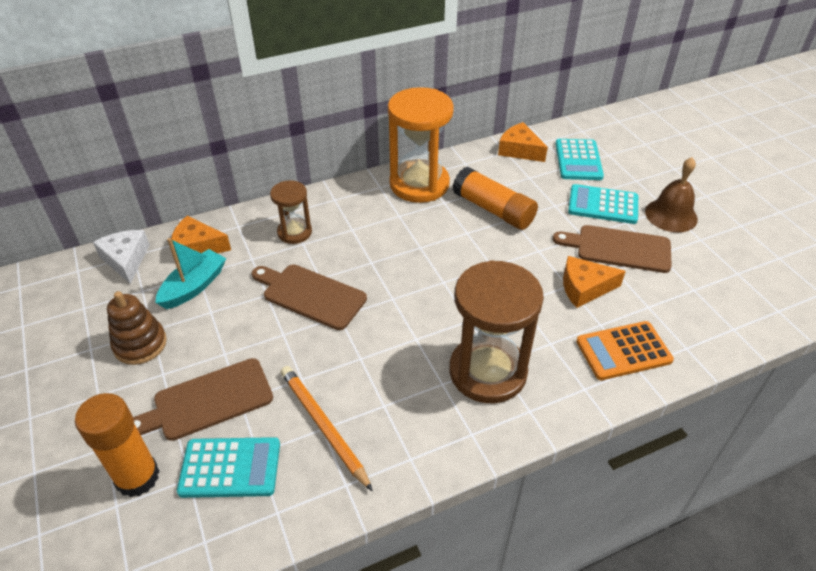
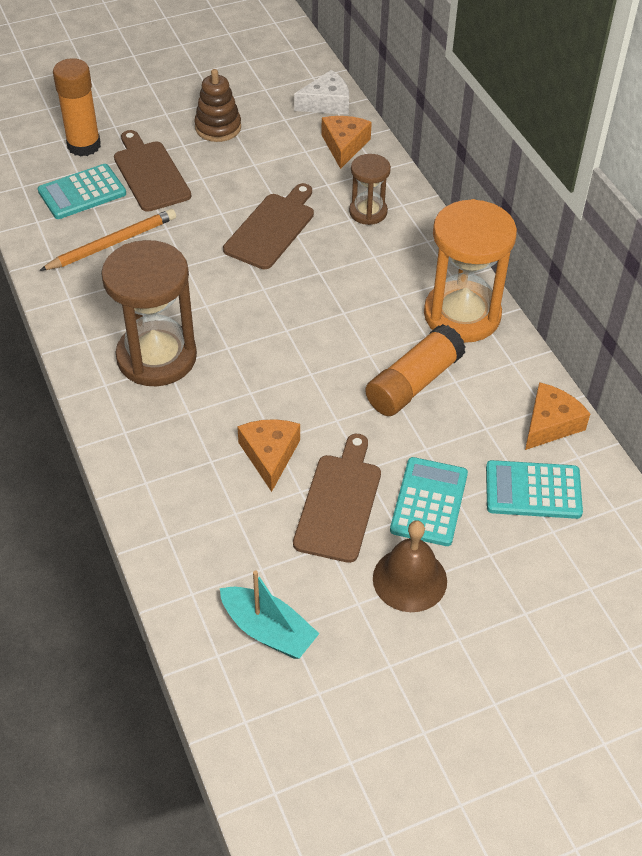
camera: 90 degrees right, 5 degrees up
(194, 286) = (288, 150): turquoise boat -> turquoise boat (268, 630)
(230, 467) = (82, 192): turquoise calculator -> turquoise calculator turned 60 degrees clockwise
(623, 351) = (169, 474): orange calculator -> none

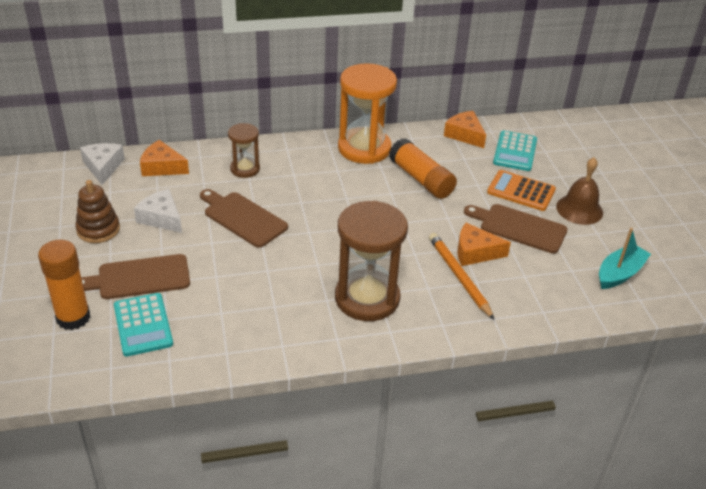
camera: 80 degrees left, 10 degrees down
(112, 243) = (222, 311): orange pencil -> orange pencil (459, 276)
(251, 166) = (161, 218): none -> white cheese
(429, 502) = (521, 191): turquoise calculator -> orange calculator

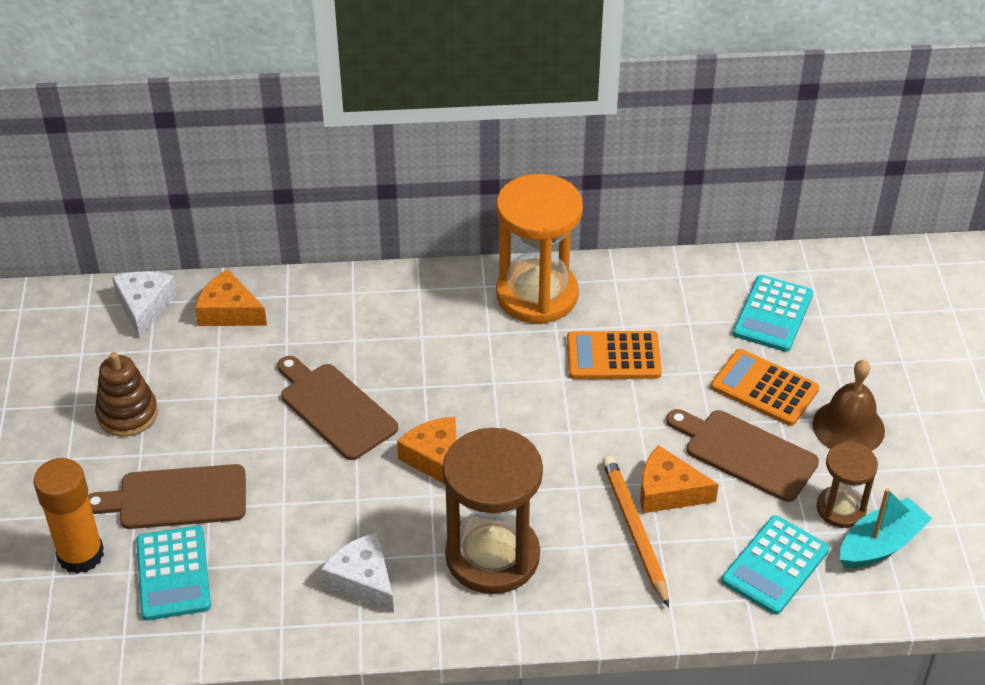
camera: 10 degrees right, 5 degrees up
(161, 218) = (218, 400): white cheese -> white cheese (363, 580)
(245, 169) = (350, 322): brown hourglass -> brown hourglass (841, 508)
(421, 179) = (613, 356): orange glue stick -> orange calculator
(465, 135) = (700, 278): orange cheese -> orange cheese (436, 459)
(556, 290) = (775, 565): none -> turquoise calculator

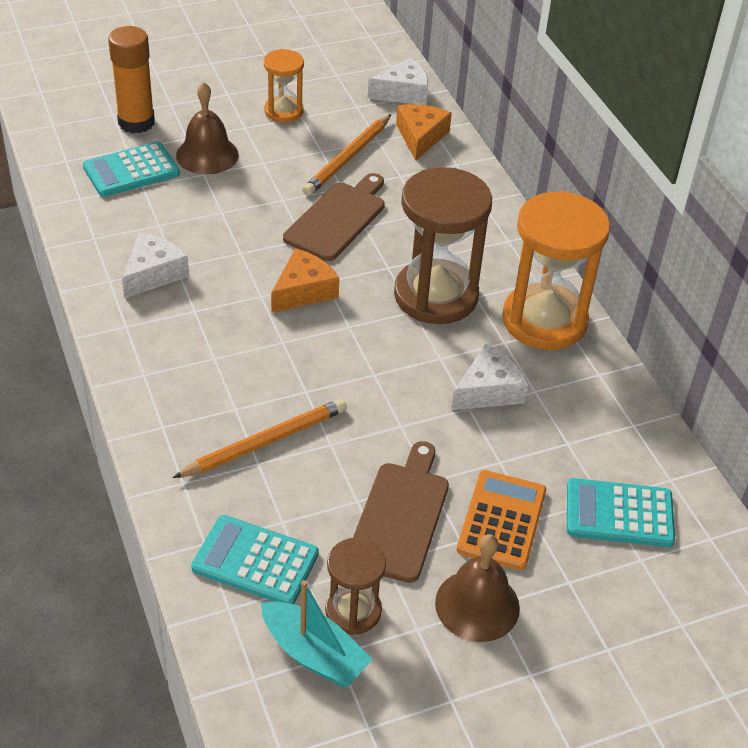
camera: 70 degrees right, 0 degrees up
(127, 414) = (283, 111): brown stacking toy -> orange hourglass
(176, 498) = (207, 155): brown cutting board -> brown bell
(238, 378) = (348, 158): none -> orange pencil
(492, 556) = (203, 348): brown hourglass -> brown hourglass (435, 295)
(613, 356) = (488, 390): orange calculator -> white cheese
(668, 491) = (324, 460): orange cheese -> none

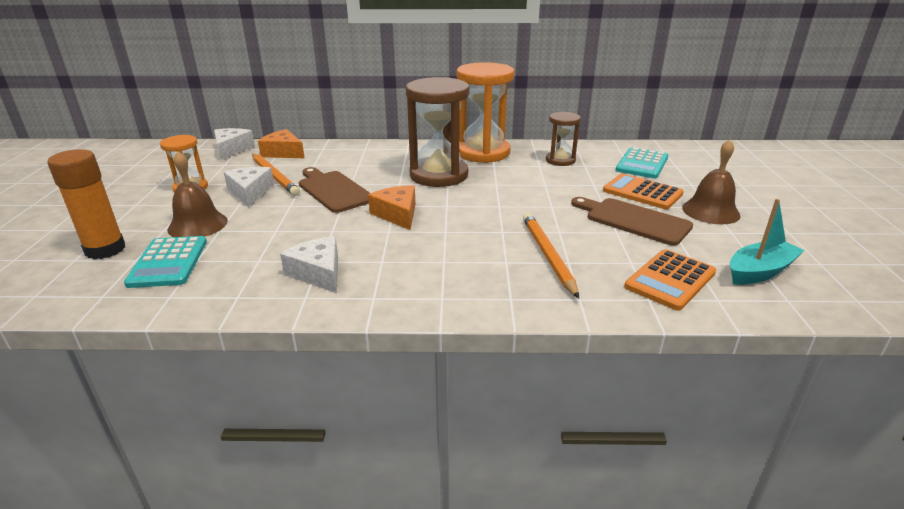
camera: 65 degrees left, 15 degrees down
(255, 561) = (670, 280): turquoise calculator -> orange calculator
(353, 611) = (718, 250): brown hourglass -> brown hourglass (560, 160)
(488, 390) = (532, 176): white cheese -> white cheese (250, 192)

